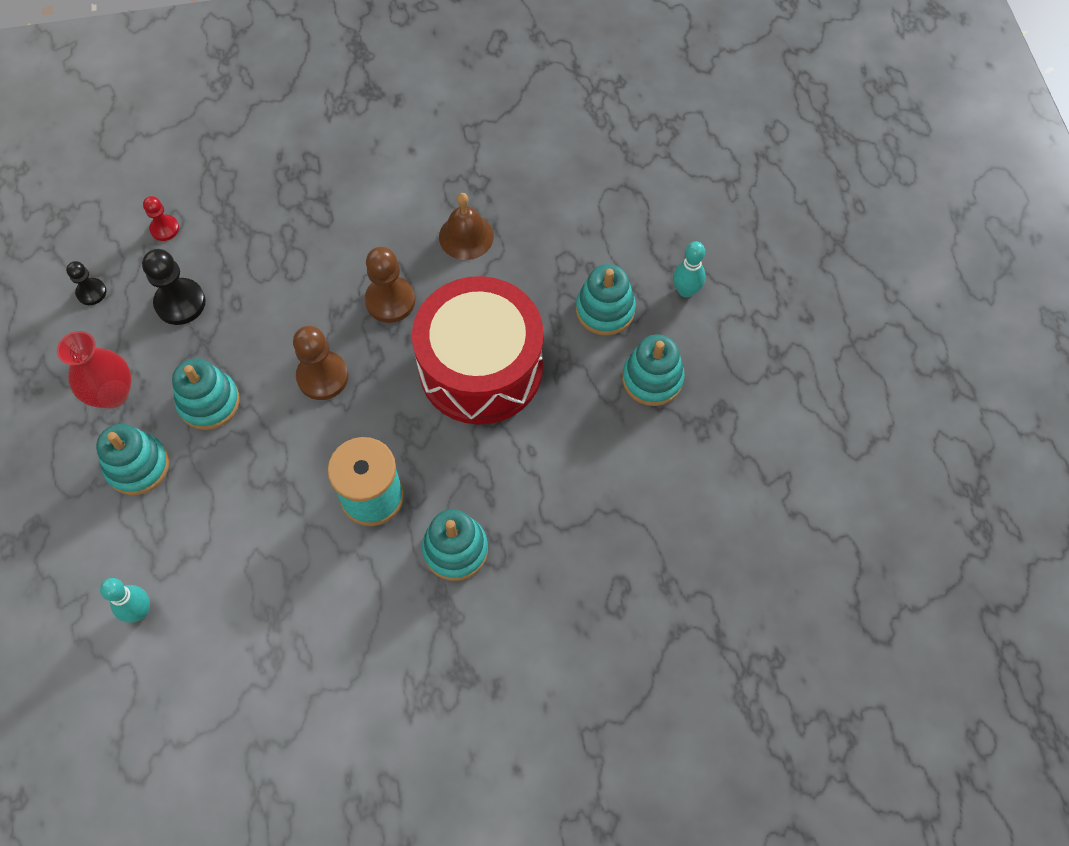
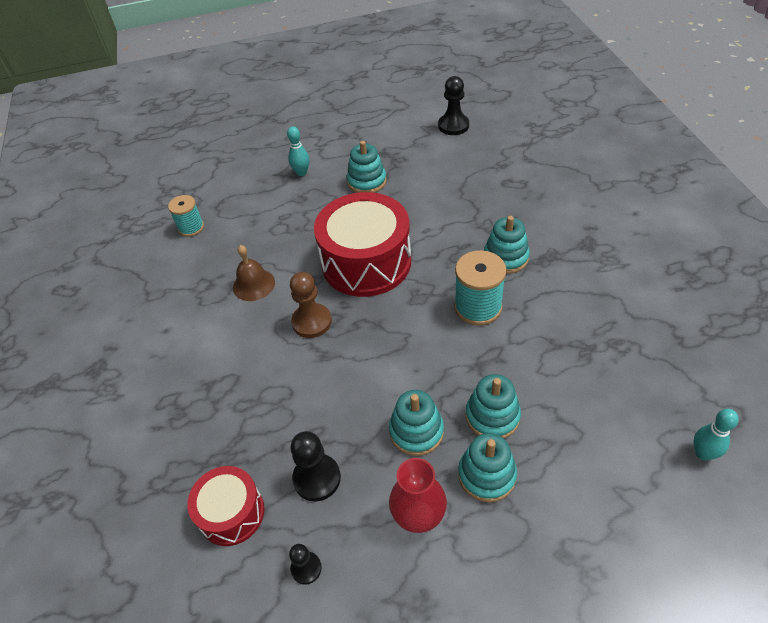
camera: 90 degrees left, 15 degrees down
(139, 611) = (613, 441): turquoise bowling pin -> turquoise bowling pin (703, 453)
(164, 229) = (231, 513): red pawn -> red drum
(322, 377) = (383, 354): brown pawn -> none
(586, 159) = (191, 227): none -> turquoise spool
(605, 310) = (317, 206): turquoise stacking toy -> turquoise stacking toy (492, 416)
(785, 525) = (453, 126): none -> black pawn

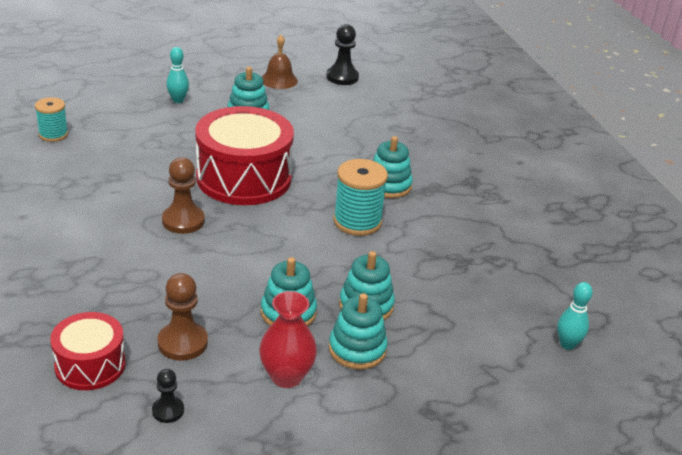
camera: 10 degrees left, 15 degrees down
(254, 284) = (121, 186): brown bell -> brown bell (279, 80)
(317, 478) = (182, 343): black pawn -> brown pawn

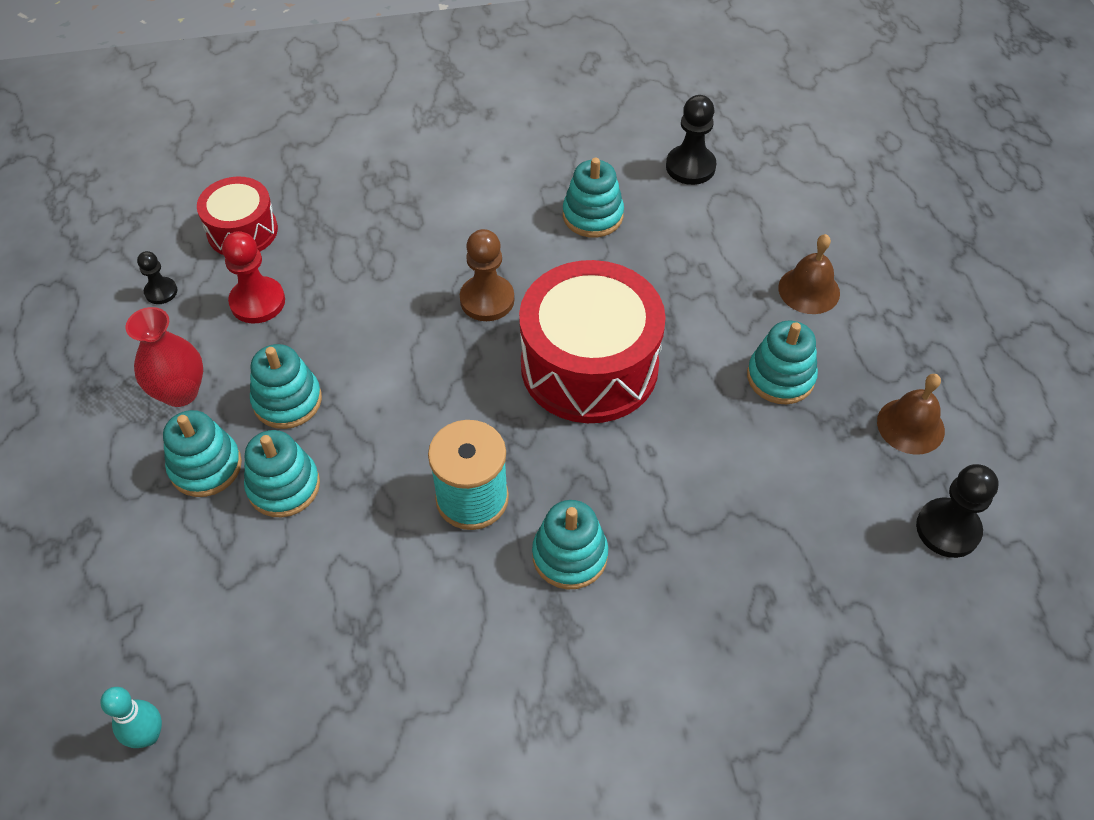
camera: 100 degrees right, 20 degrees up
(53, 134) = (690, 167): turquoise spool -> black pawn
(99, 175) = (592, 215): none -> turquoise stacking toy
(178, 100) = (809, 290): turquoise bowling pin -> brown bell
(182, 343) = (257, 302): brown pawn -> red pawn

